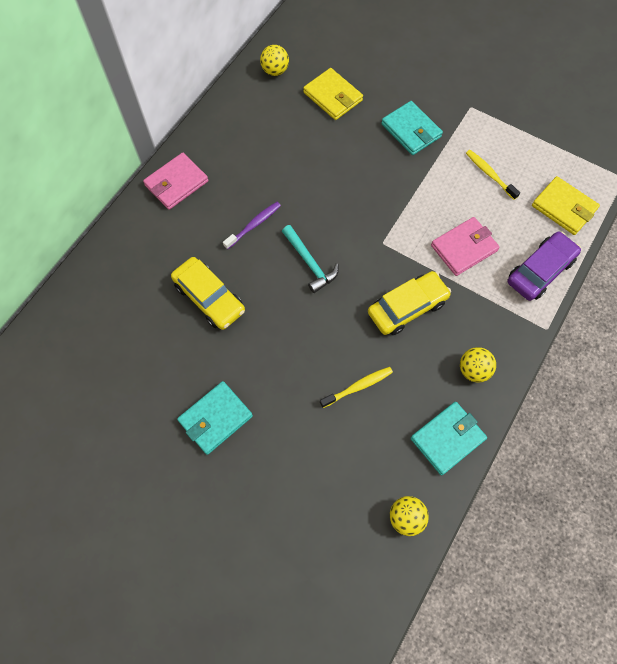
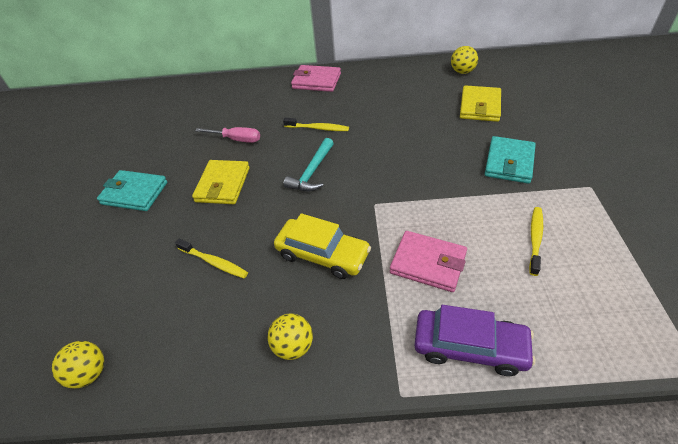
camera: 60 degrees right, 20 degrees down
(209, 298) = (236, 139): yellow car -> pink screwdriver
(254, 225) = (318, 128): purple toothbrush -> yellow toothbrush
(447, 438) = (197, 364): turquoise wallet -> none
(563, 208) = (577, 327): yellow wallet -> yellow wallet (223, 185)

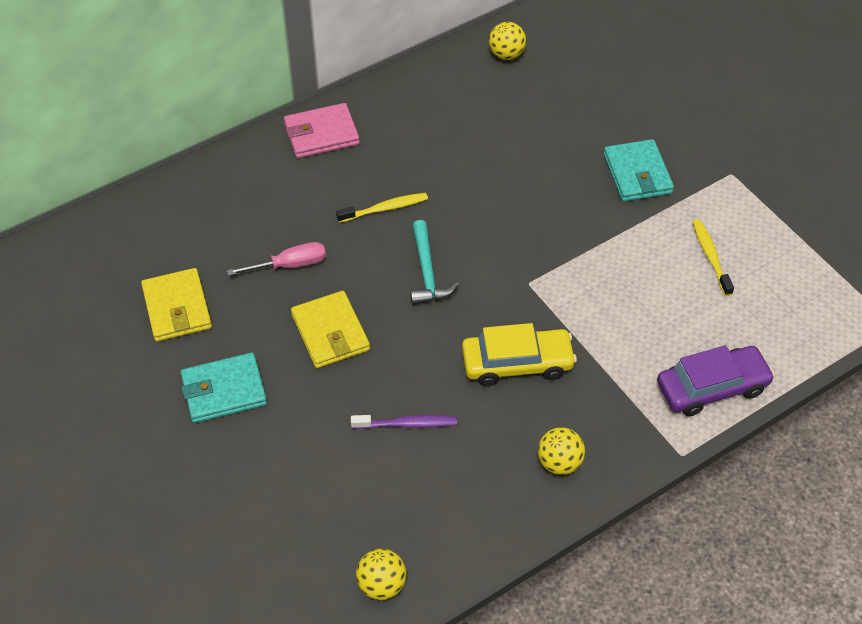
camera: 35 degrees left, 5 degrees up
(214, 262) = (407, 424): yellow toothbrush -> purple toothbrush
(428, 263) = (627, 326): pink wallet -> none
(480, 106) = (560, 105): yellow wallet -> yellow wallet (177, 308)

